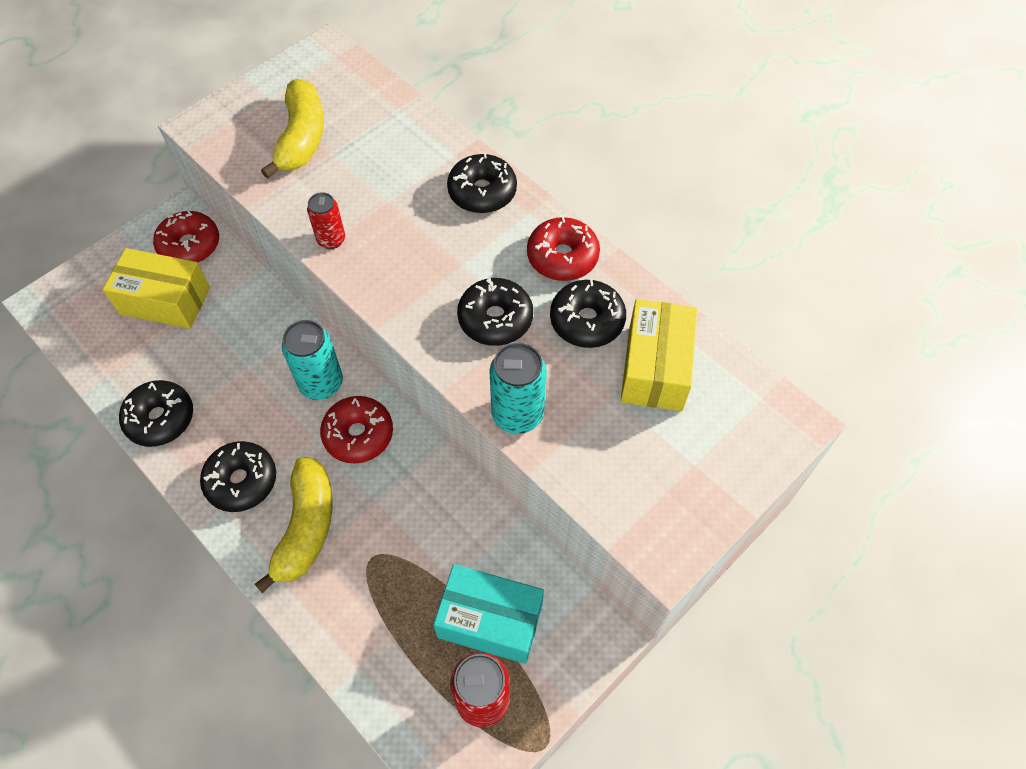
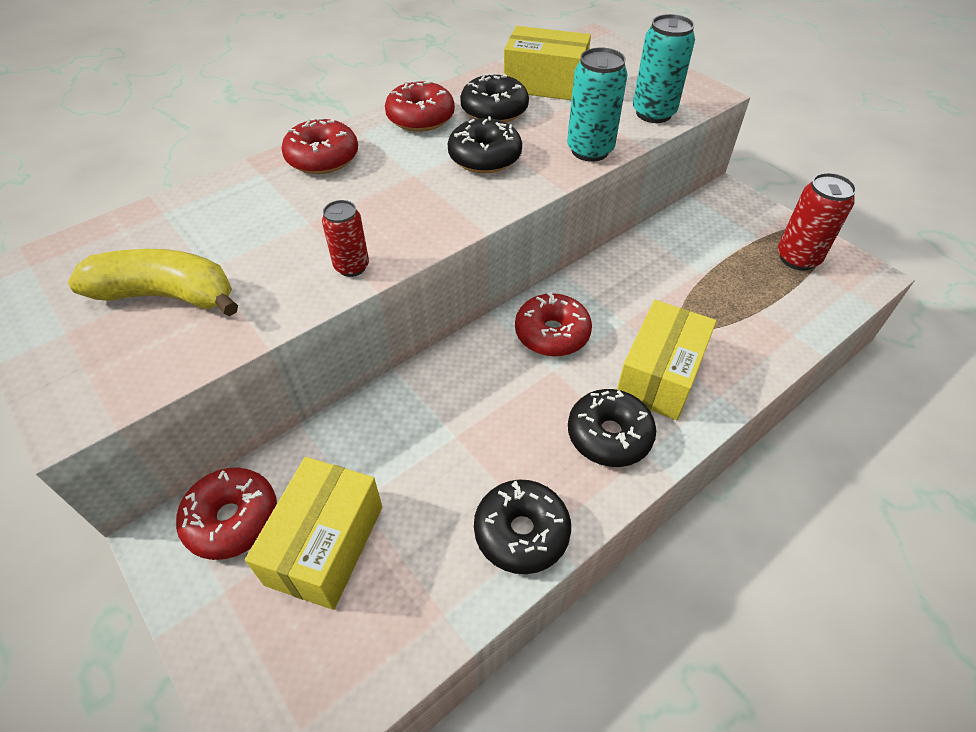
camera: 85 degrees left, 10 degrees down
(306, 527) = (660, 375): yellow banana -> yellow box
(321, 384) = (486, 365): turquoise can -> turquoise can (653, 113)
(482, 192) = (322, 158): black donut -> red donut
(490, 620) = (730, 251): turquoise box -> none

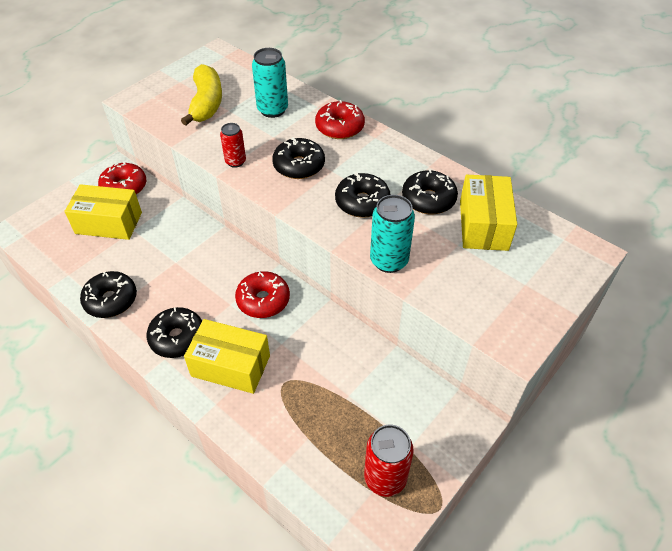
camera: 80 degrees right, 0 degrees up
(390, 203) = (299, 165): none -> black donut
(420, 118) = (403, 162): red donut -> none
(653, 113) = (462, 301): turquoise can -> turquoise can (272, 110)

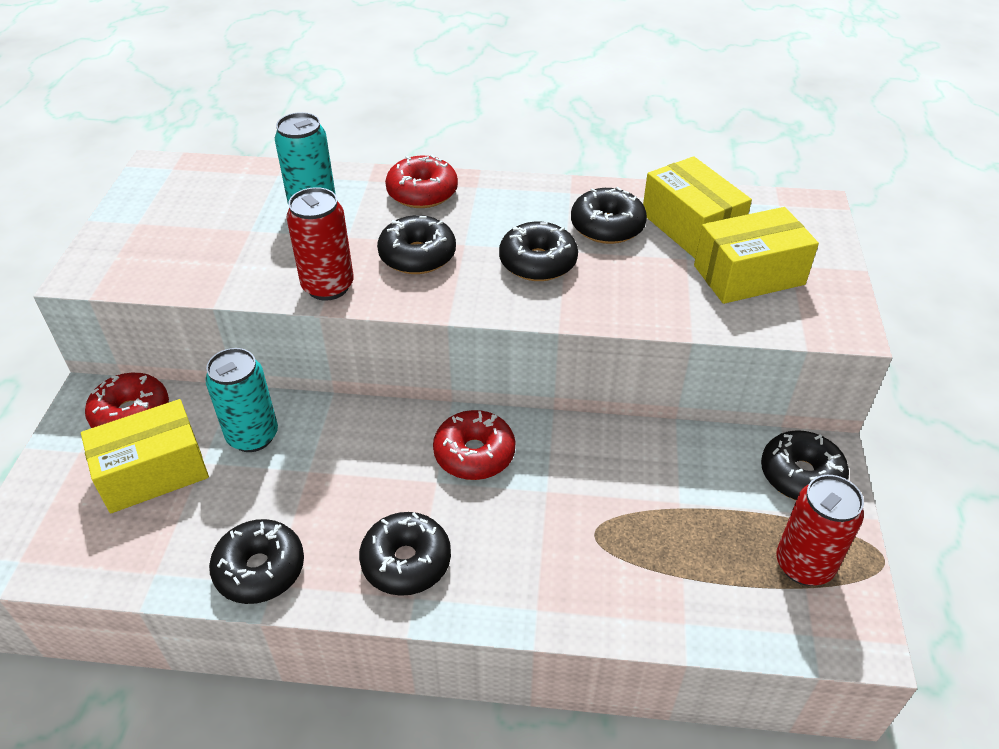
camera: 35 degrees left, 5 degrees down
(206, 103) = (209, 234): yellow banana -> none
(230, 366) = (510, 553): yellow box -> yellow box (749, 275)
(235, 162) = (328, 286): red can -> red can, size x1.60
(389, 261) = (634, 310): turquoise can -> turquoise can (253, 436)
(439, 425) = (801, 475): none -> black donut

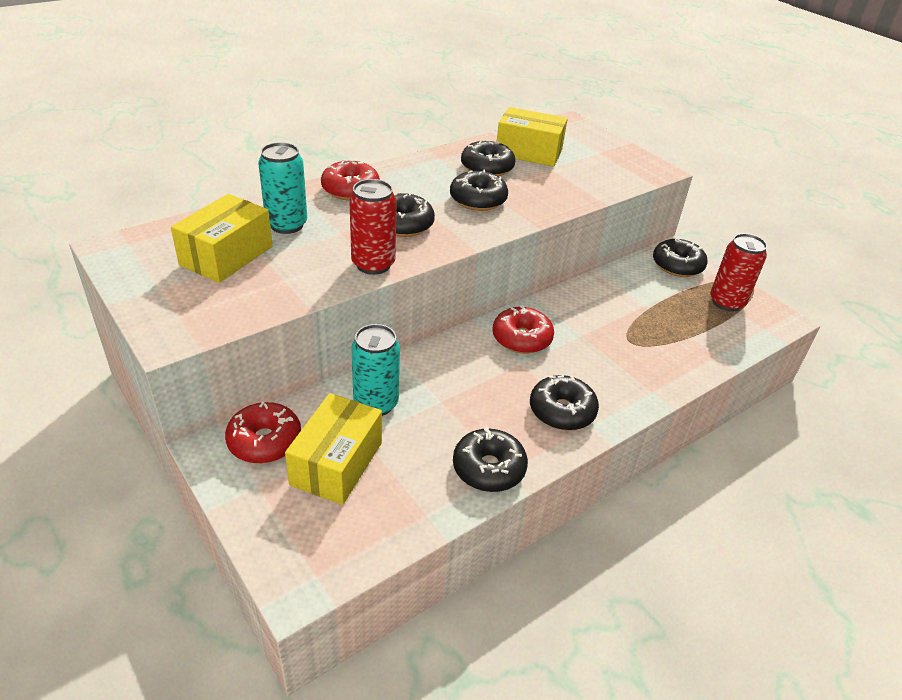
camera: 45 degrees left, 5 degrees down
(749, 275) = (588, 164): yellow box -> yellow box (226, 255)

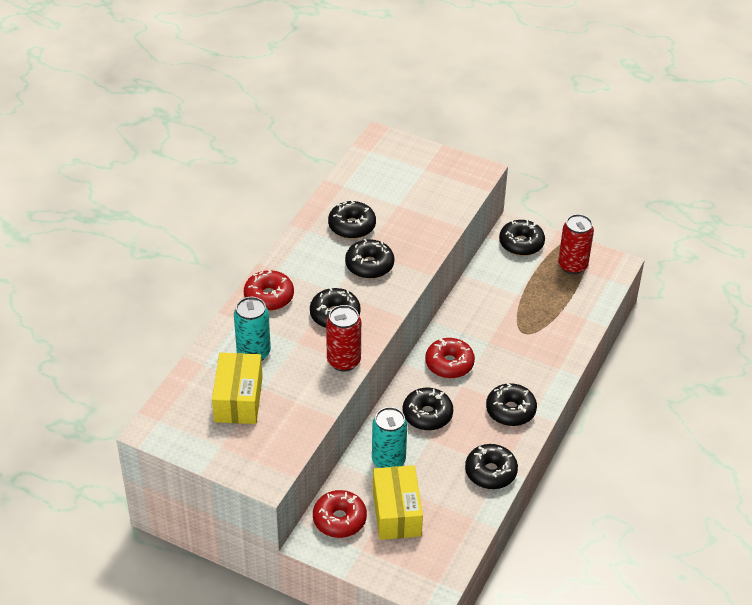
camera: 25 degrees left, 5 degrees up
(458, 376) = (427, 415): none -> black donut
(528, 152) = (371, 193): yellow box -> none

